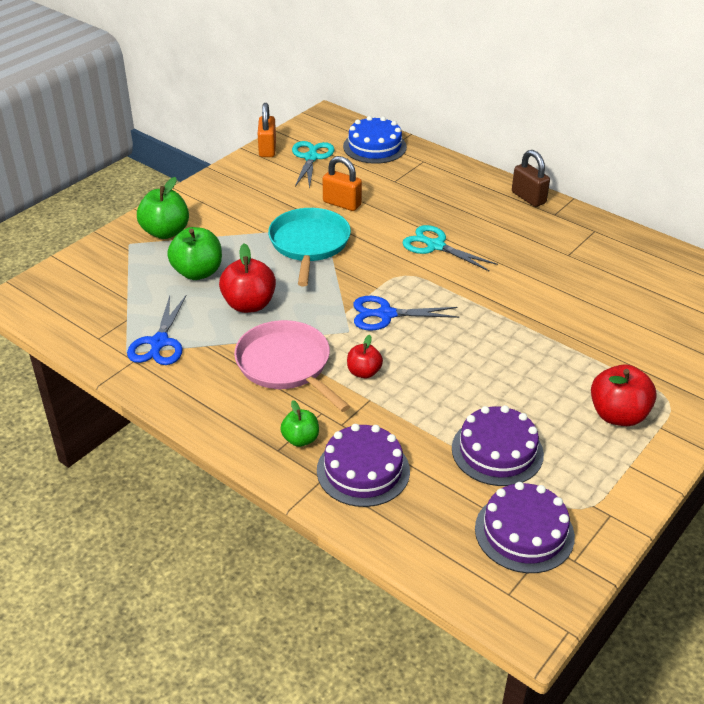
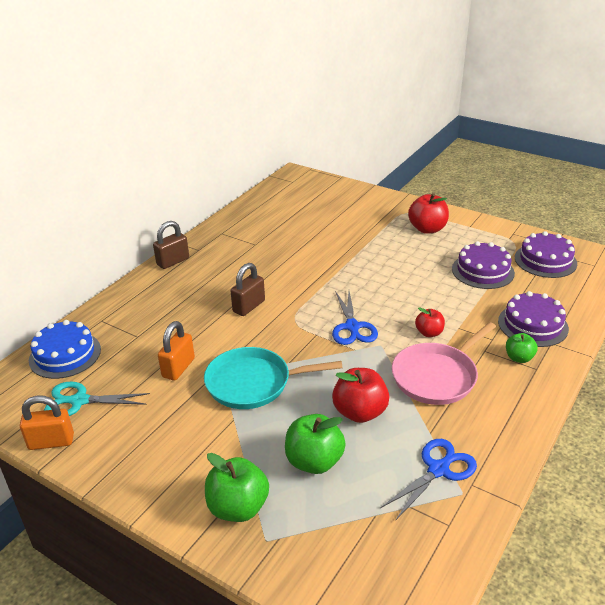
camera: 95 degrees left, 5 degrees down
(159, 343) = (438, 469): blue scissors -> blue scissors turned 45 degrees counterclockwise
(435, 246) = (249, 306): turquoise scissors -> brown padlock

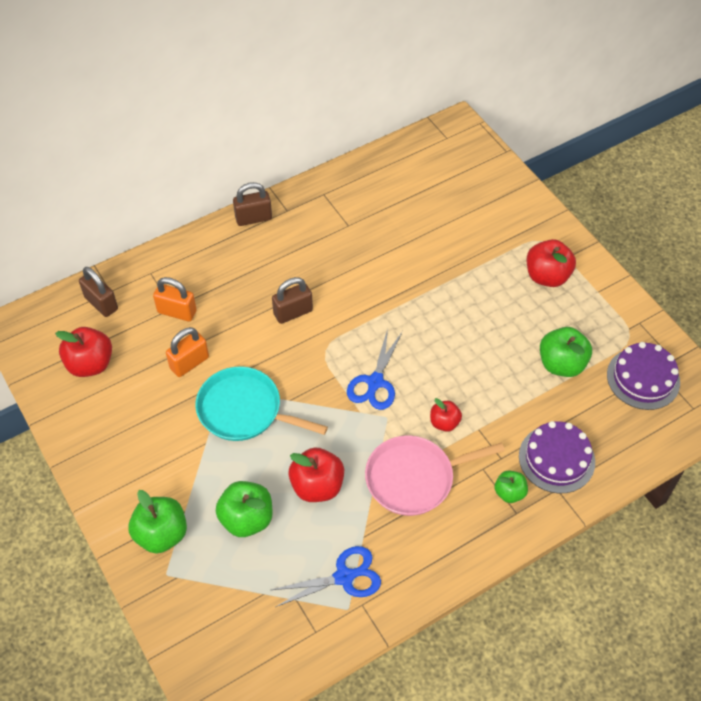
camera: 25 degrees right, 20 degrees up
(51, 442) = (50, 399): orange padlock -> orange padlock (177, 312)
(65, 354) = (101, 303): blue cake -> brown padlock
(79, 401) = (90, 364): turquoise scissors -> red apple
(483, 271) = (561, 364): purple cake -> green apple

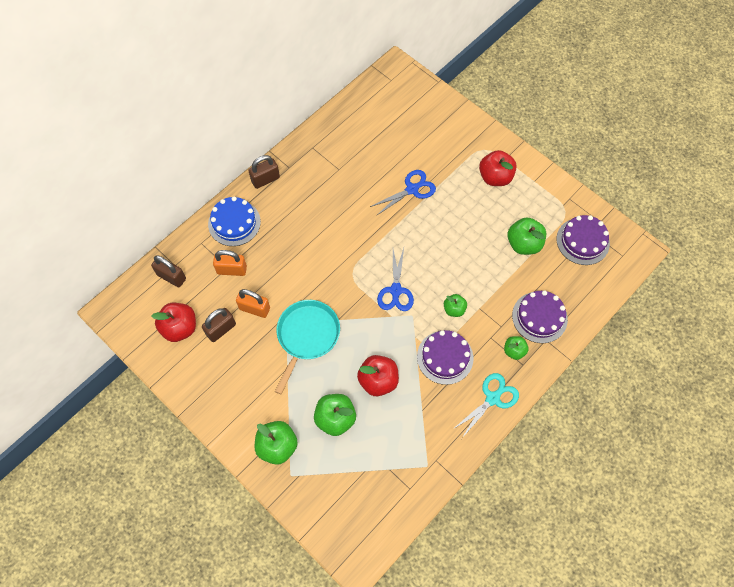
camera: 15 degrees left, 10 degrees up
(189, 363) = (254, 308): orange padlock -> orange padlock turned 75 degrees clockwise
(198, 259) = (234, 223): none -> blue cake
(244, 410) = (307, 336): turquoise pan -> turquoise pan turned 105 degrees clockwise
(293, 312) = (319, 249): brown padlock -> brown padlock (221, 329)
(344, 577) = (418, 443): blue scissors -> blue scissors (412, 189)
(414, 478) = (445, 357): pink pan -> purple cake
(444, 422) = (454, 309): red apple -> green apple
(463, 545) = (493, 398): none -> turquoise scissors

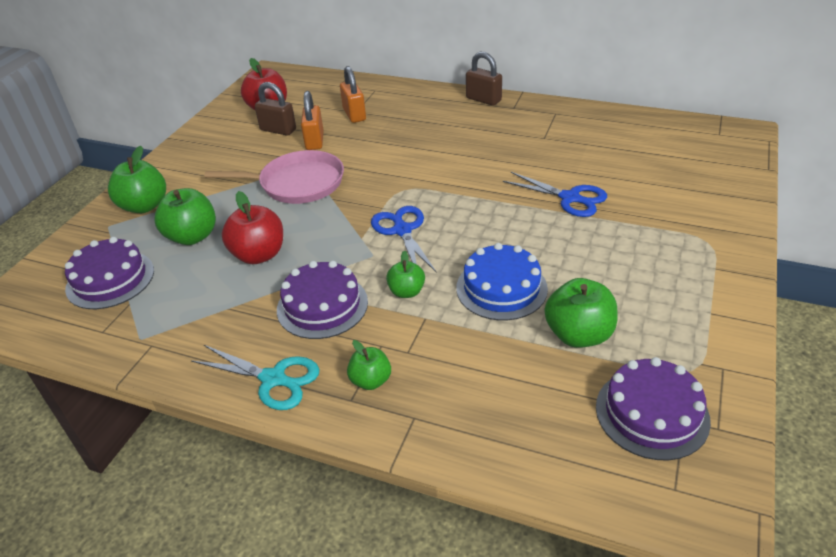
camera: 70 degrees right, 25 degrees down
(171, 277) = (324, 88): brown padlock -> none
(234, 223) = (413, 99): blue cake -> blue cake (501, 288)
(307, 336) = (298, 183): turquoise pan -> pink pan
(395, 290) = (402, 230): blue scissors -> blue scissors turned 90 degrees clockwise
(495, 177) = (670, 267): red apple -> none
(539, 317) = (453, 395): purple cake -> purple cake (110, 279)

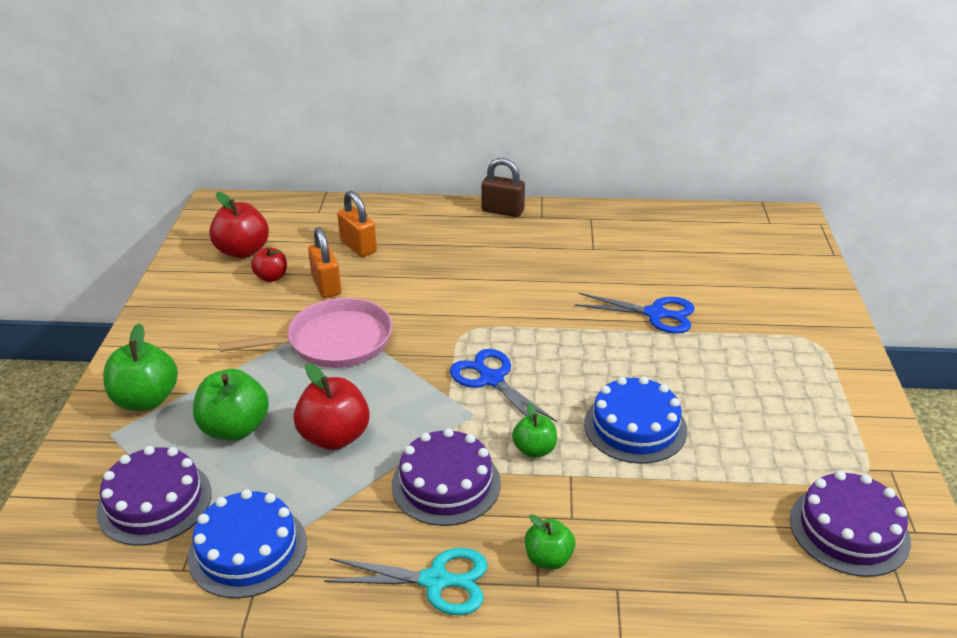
camera: 20 degrees left, 5 degrees down
(153, 326) = (247, 550): none -> blue cake
(278, 130) = (271, 277): brown padlock -> red apple
(578, 335) = (739, 463): green apple -> none

